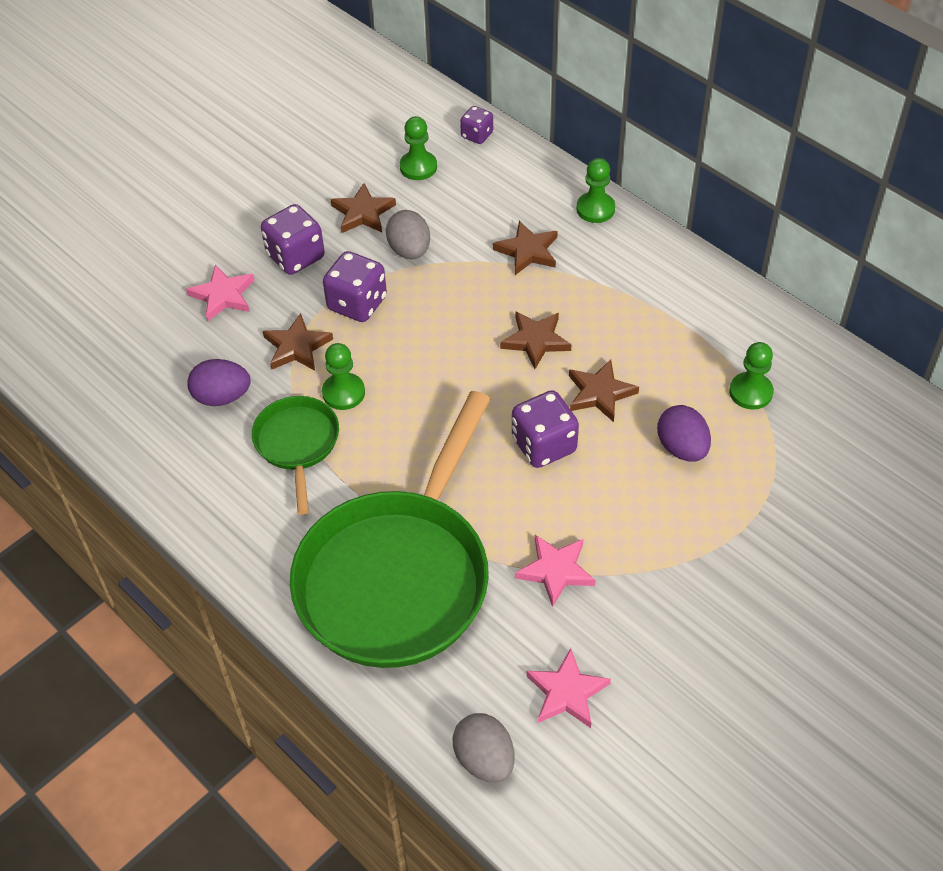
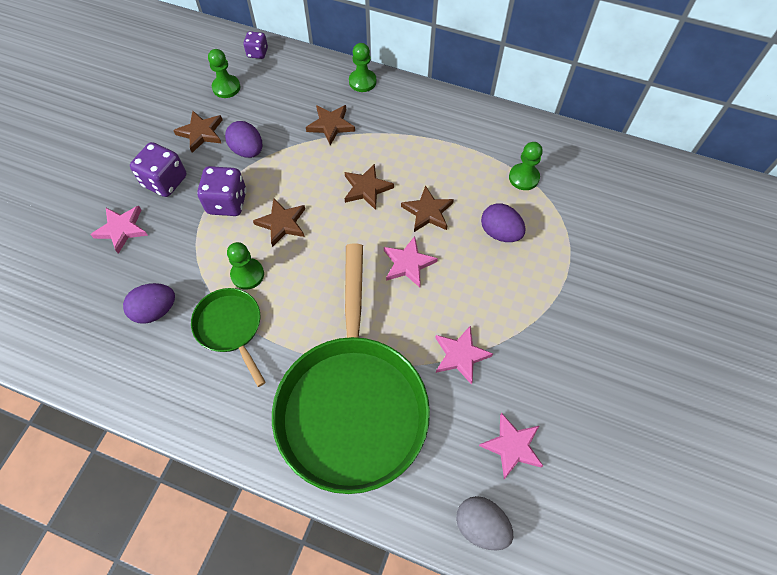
camera: 25 degrees left, 10 degrees up
(297, 347) = (196, 251): brown star -> brown star (282, 223)
(409, 250) = (247, 150): grey egg -> purple egg
(544, 445) = (408, 264): purple dice -> pink star

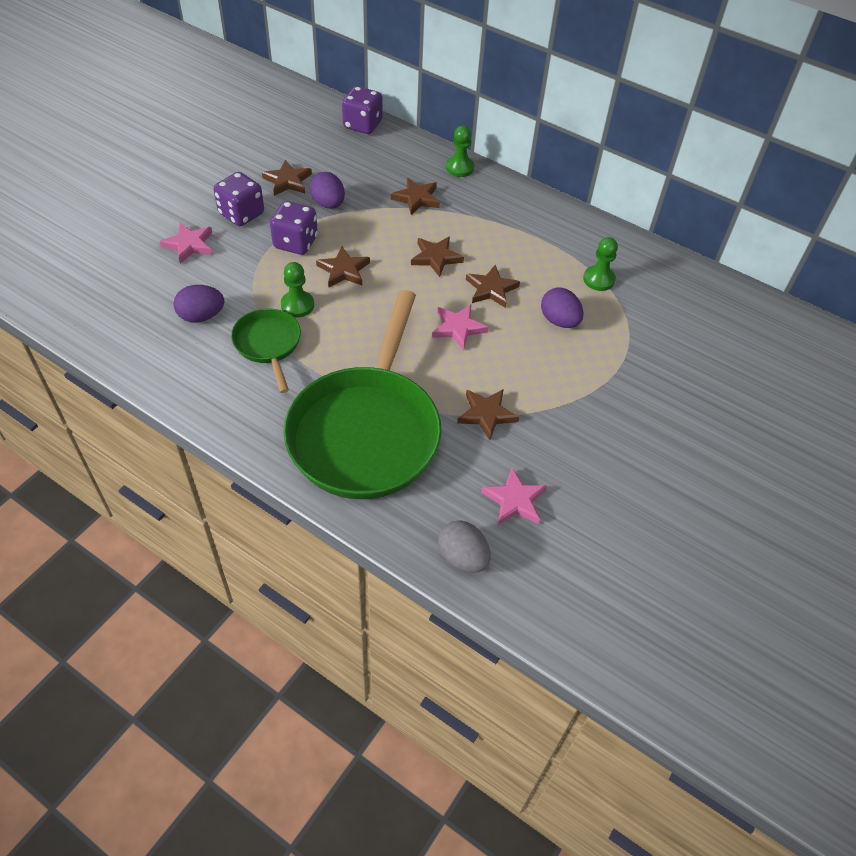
camera: 10 degrees right, 10 degrees down
(226, 87) = (323, 148): green pawn -> none
(257, 53) = (362, 125): purple dice -> purple dice, size x1.69
(460, 355) = (486, 414): pink star -> brown star

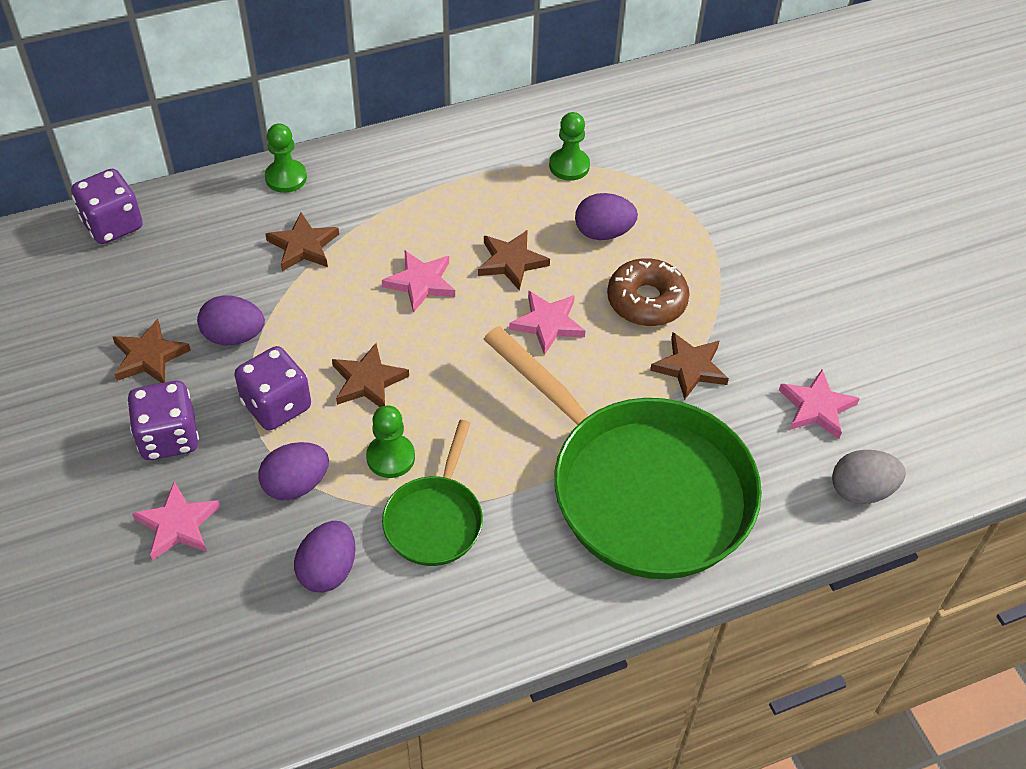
camera: 55 degrees left, 0 degrees up
(248, 276) = (296, 485): none -> purple egg
(268, 345) = (435, 520): green pan -> green pan turned 90 degrees counterclockwise
(436, 258) = (421, 283): brown star -> pink star
(522, 368) = (646, 301): none -> brown donut

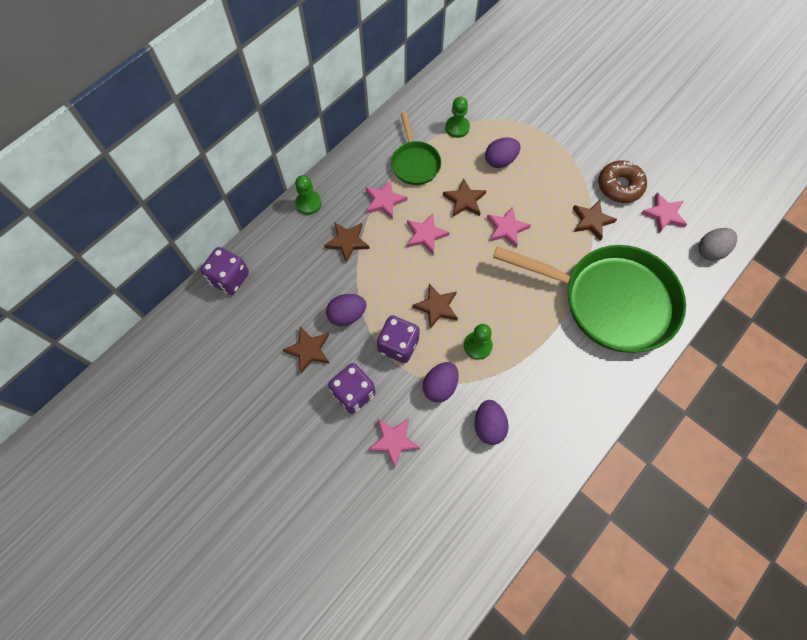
camera: 25 degrees left, 15 degrees up
(393, 217) = (384, 201): none -> pink star
(435, 520) = (523, 370): green pan -> green pan (415, 163)
(646, 301) = (547, 192): brown donut -> brown donut (620, 186)

